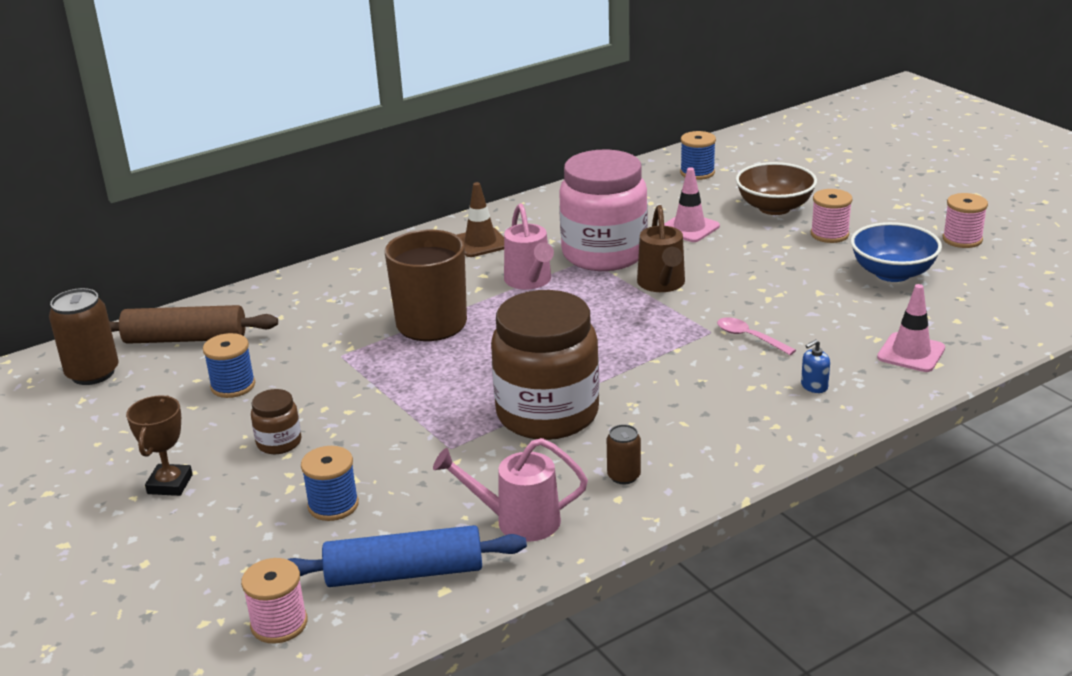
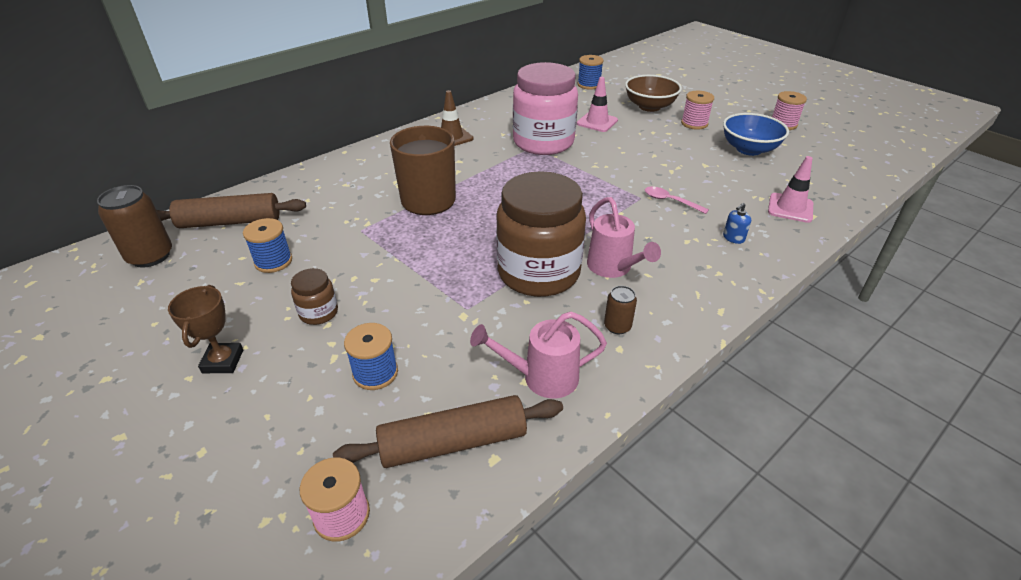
camera: 10 degrees left, 10 degrees up
(404, 573) = (453, 442): blue rolling pin -> brown rolling pin
(529, 281) = (495, 164): pink watering can -> pink watering can (613, 268)
(662, 284) = (592, 163): brown watering can -> none

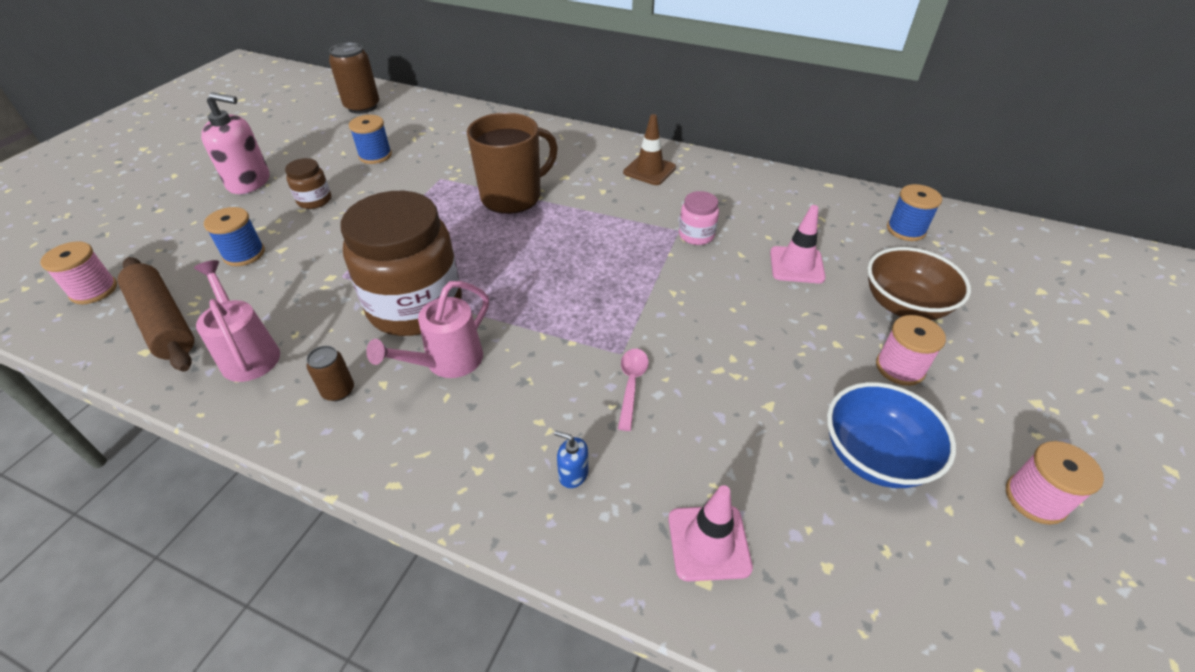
camera: 65 degrees right, 5 degrees up
(223, 361) = (249, 182): brown trophy -> pink soap dispenser
(230, 222) = (421, 117): brown rolling pin -> none
(543, 142) = (696, 235): pink jar -> pink jar, size x0.43

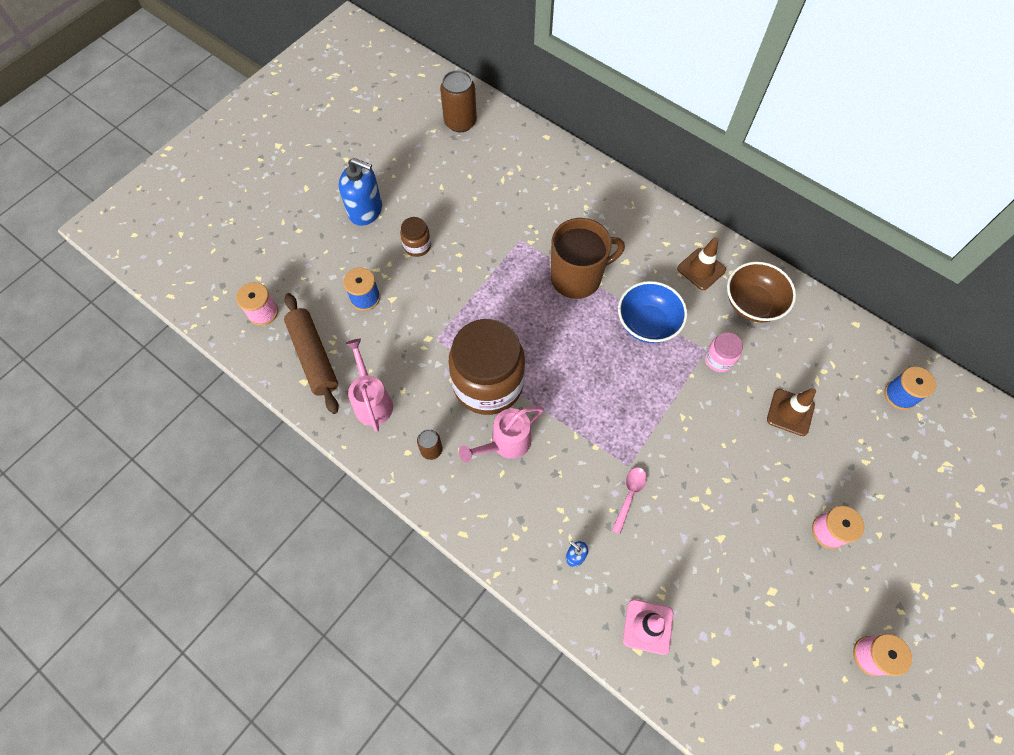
camera: 15 degrees right, 20 degrees up
(249, 182) = (365, 210): pink soap dispenser -> blue soap dispenser
(375, 155) = (468, 197): blue spool -> none
(796, 265) = (790, 412): pink traffic cone -> brown traffic cone
(874, 456) = (777, 596): blue bowl -> blue bowl (647, 323)
(904, 305) = (860, 475): brown bowl -> brown bowl (752, 304)

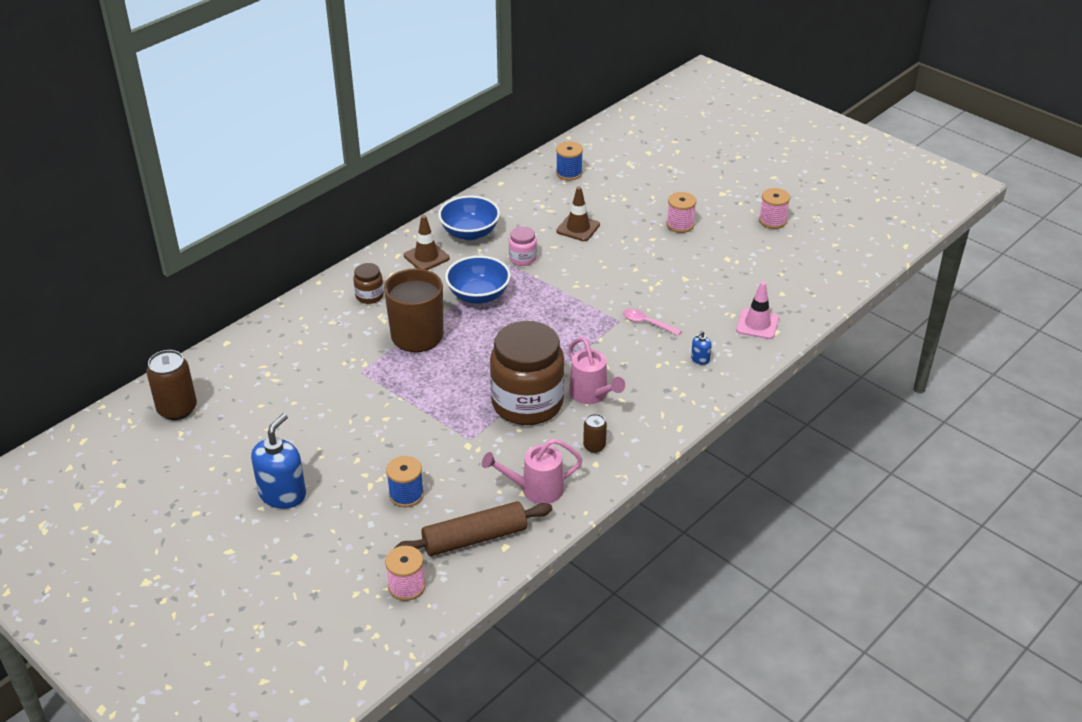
camera: 85 degrees left, 25 degrees down
(417, 246) = (346, 450): brown jar -> brown jar (369, 296)
(752, 304) = (470, 233): brown bowl -> blue bowl

